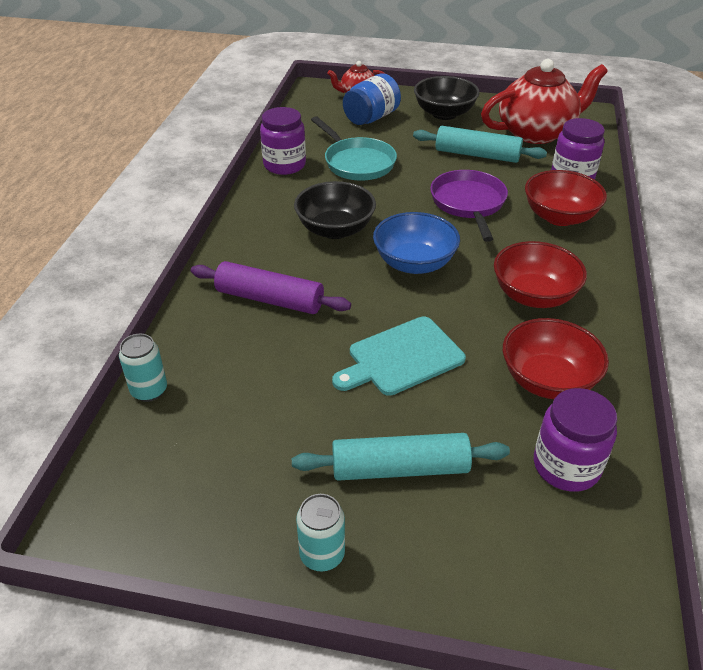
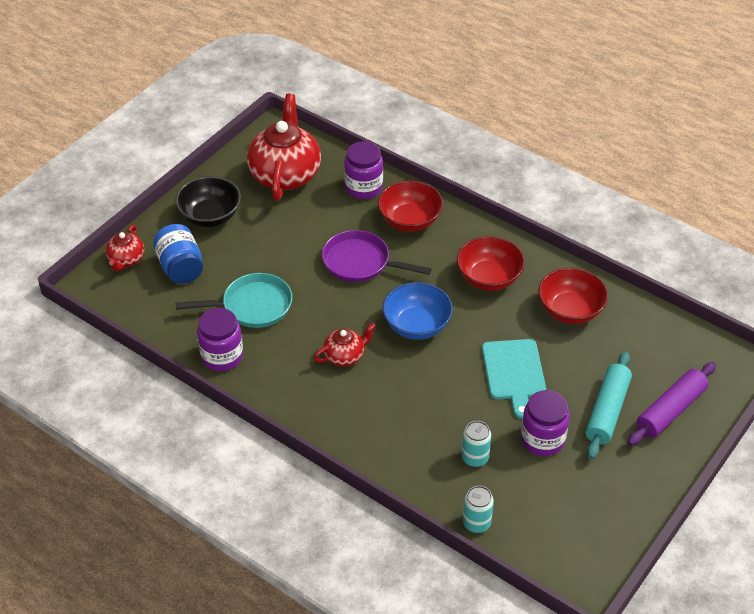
camera: 65 degrees left, 5 degrees up
(270, 299) = (411, 425): purple rolling pin -> purple rolling pin (670, 410)
(322, 554) = (653, 469): turquoise can -> turquoise can (475, 458)
(335, 229) = (345, 356): black bowl -> red teapot
(477, 155) = (294, 226): turquoise rolling pin -> none
(566, 466) = (638, 335): purple jar -> purple jar (542, 439)

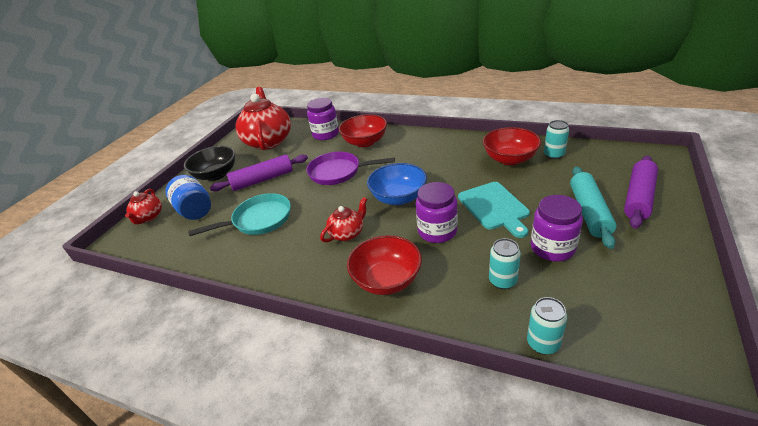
camera: 10 degrees left, 10 degrees down
(222, 356) = (237, 263): purple jar -> purple jar (437, 231)
(266, 244) = (263, 180): none -> purple rolling pin
(489, 278) = (438, 157): red bowl -> red bowl (387, 280)
(624, 321) = (553, 155): none -> turquoise can

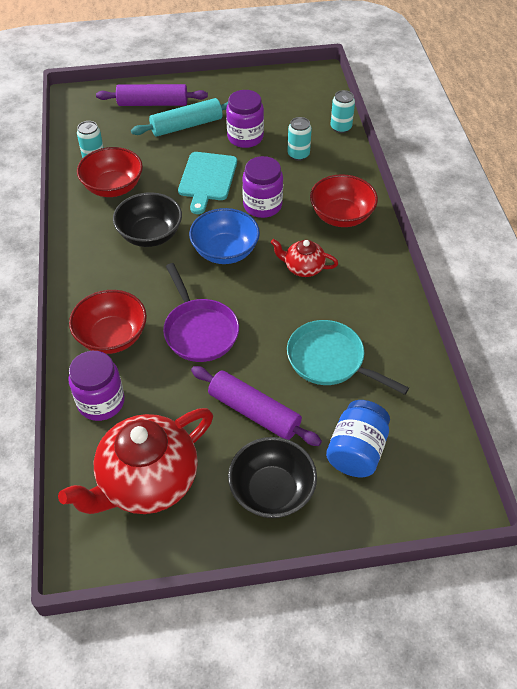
camera: 125 degrees left, 15 degrees up
(148, 217) = (403, 504): red teapot -> none
(442, 167) = (150, 235): none -> black bowl
(494, 207) = (207, 179): turquoise cutting board -> turquoise cutting board turned 150 degrees clockwise

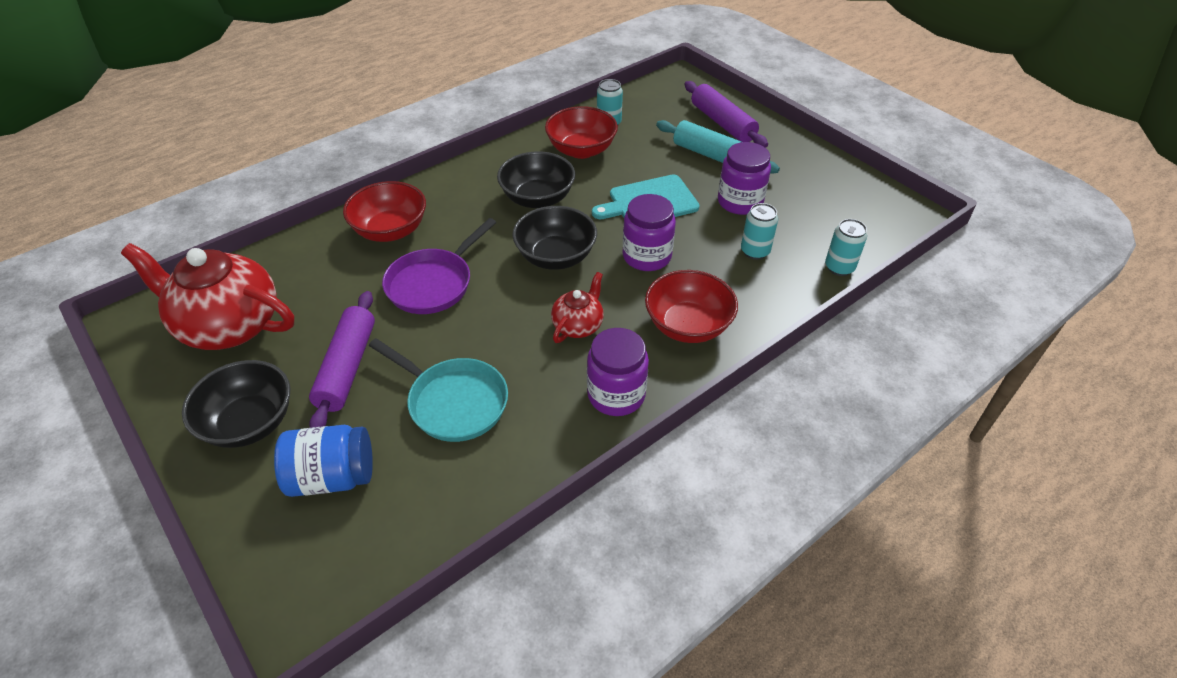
camera: 60 degrees right, 5 degrees down
(101, 402) = (309, 257): purple jar -> purple jar (616, 395)
(225, 251) = (555, 257): blue bowl -> black bowl
(303, 268) = (578, 325): red teapot -> red teapot turned 45 degrees clockwise
(330, 360) = (453, 402): turquoise pan -> turquoise pan turned 120 degrees clockwise

